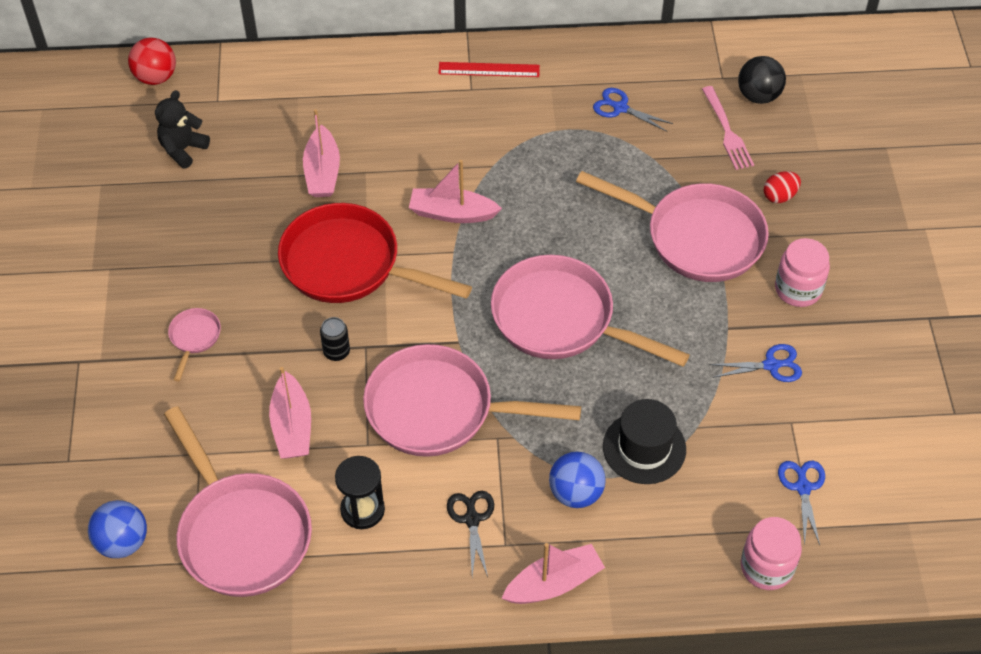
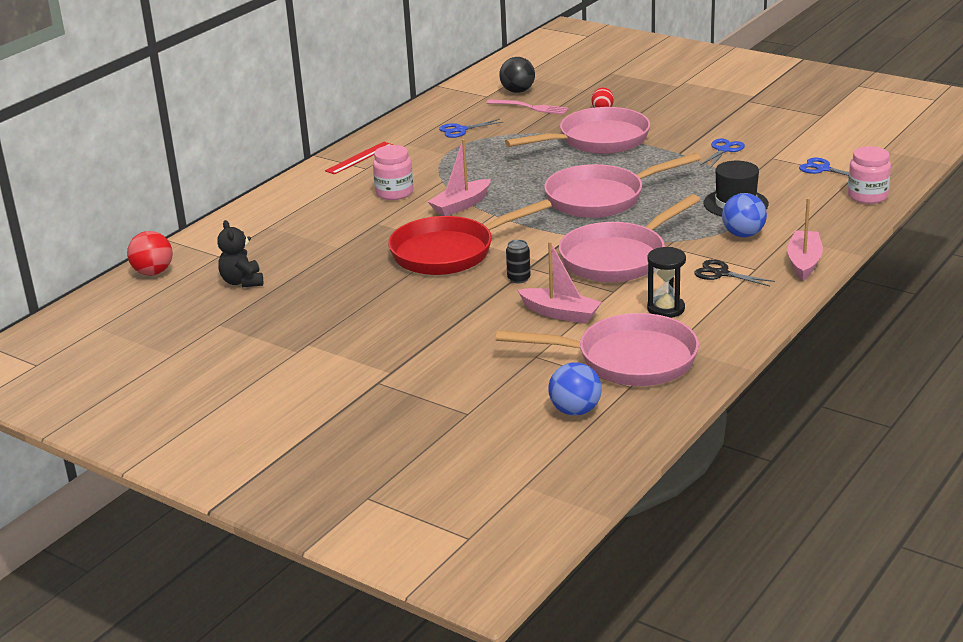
camera: 50 degrees left, 25 degrees down
(194, 338) = (427, 328): pink pan -> none
(322, 172) = (352, 237): pink boat -> none
(798, 289) = (678, 126): pink jar -> pink jar (394, 193)

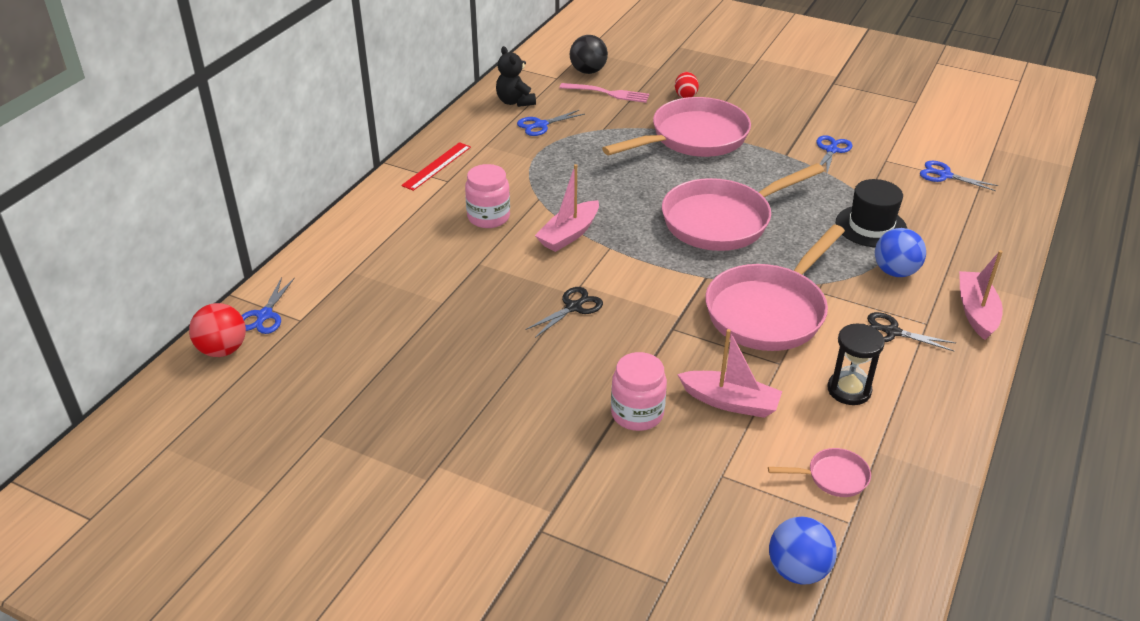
camera: 10 degrees left, 10 degrees up
(190, 252) = (264, 316): none -> blue scissors
(242, 282) = (336, 362): black teddy bear -> black teddy bear (515, 102)
(449, 252) = (574, 307): red pan -> black scissors
(518, 279) = (665, 347): black can -> none
(628, 360) = (833, 477): pink pan -> pink pan, size x0.43
(867, 196) = (1005, 213): pink jar -> pink jar (637, 414)

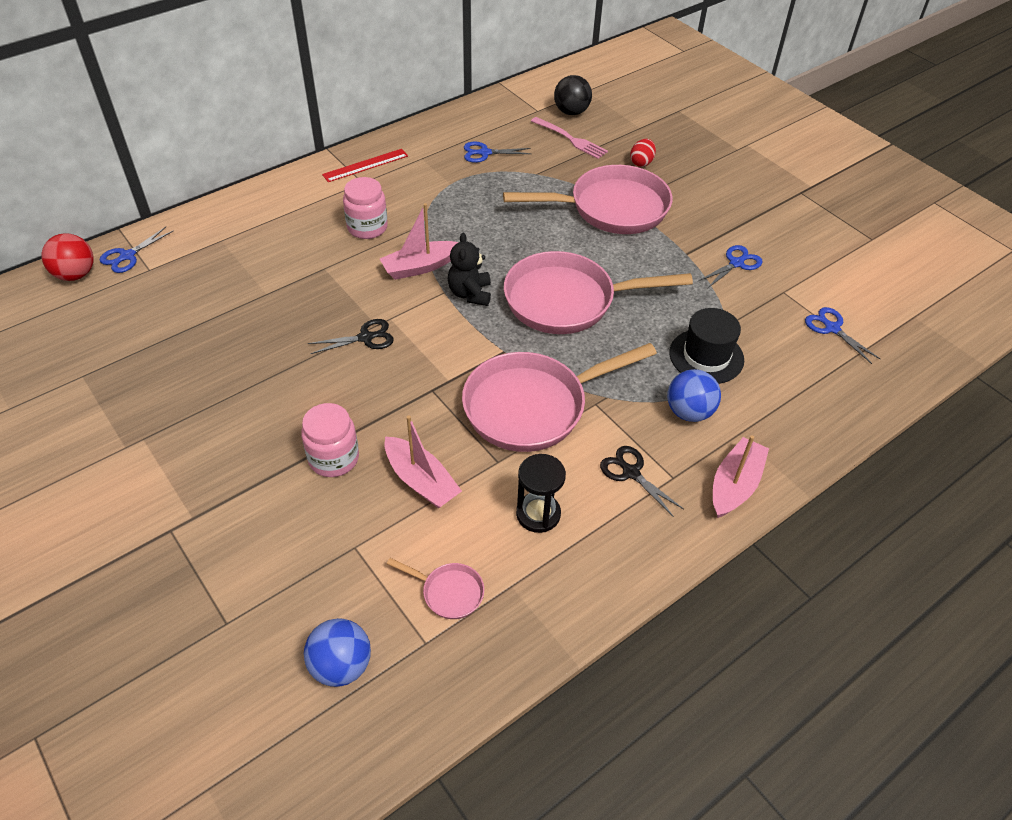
camera: 25 degrees right, 10 degrees up
(515, 102) = (481, 123): black teddy bear -> black teddy bear (470, 294)

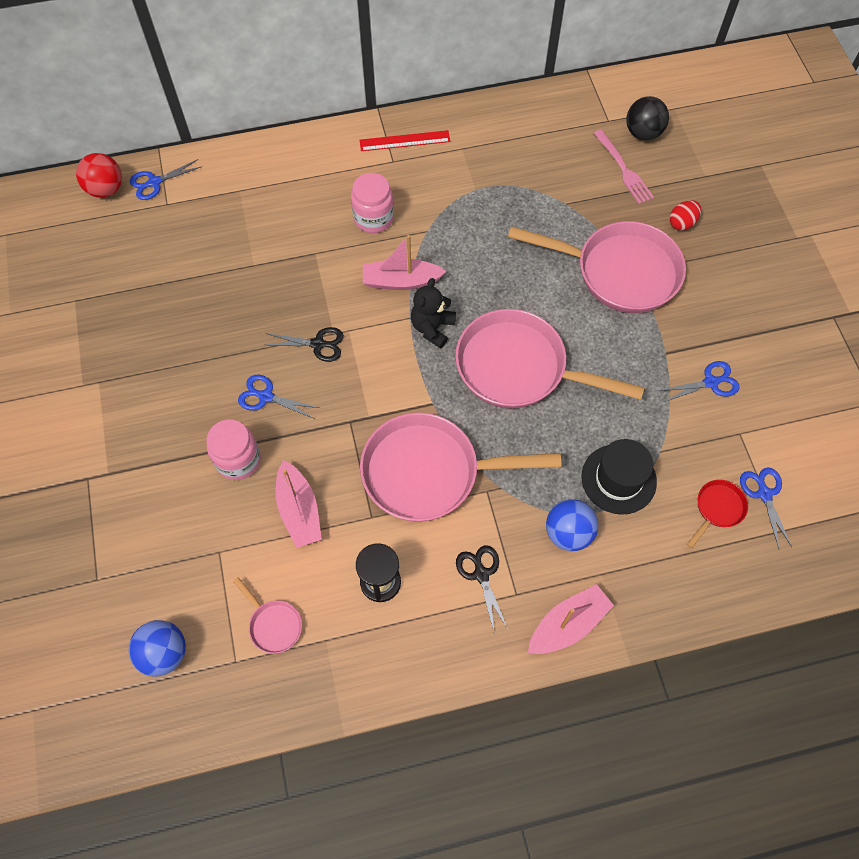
camera: 25 degrees right, 15 degrees up
(484, 153) = (527, 160): blue scissors -> blue scissors (265, 396)
(802, 351) = (717, 509): none -> red pan

